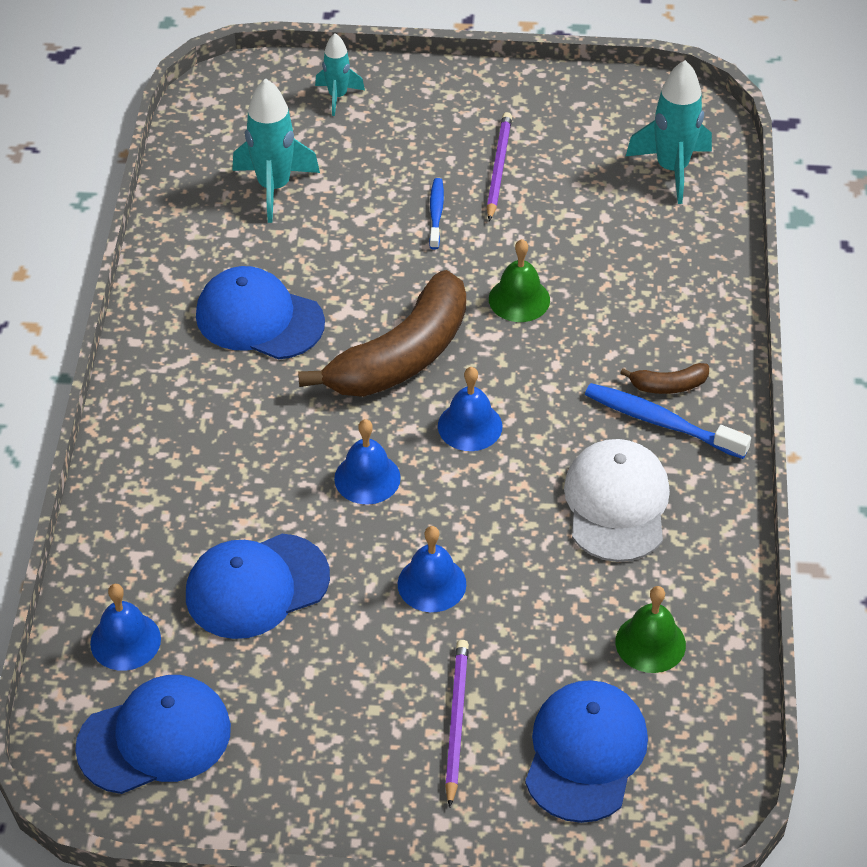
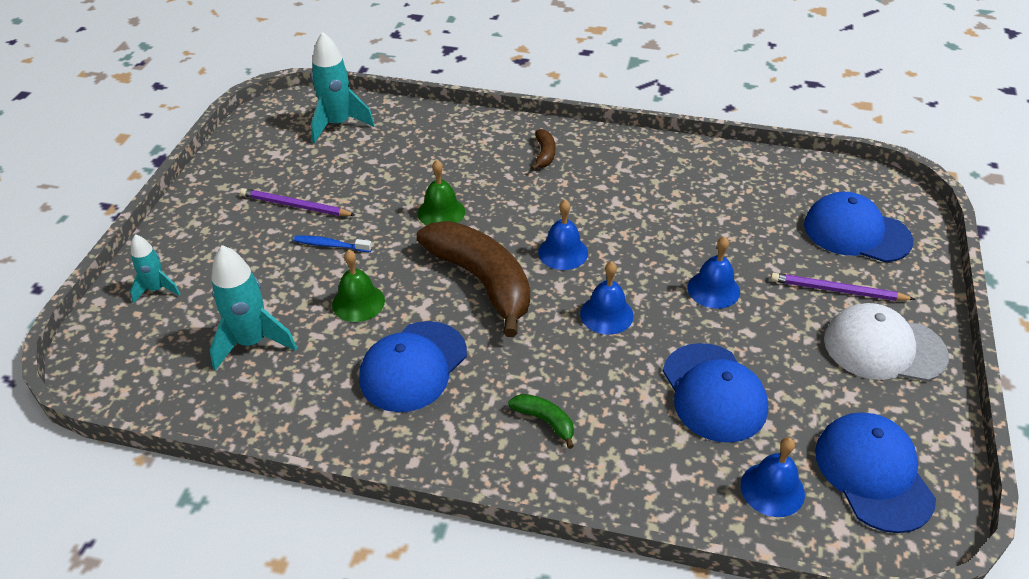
camera: 80 degrees left, 5 degrees down
(197, 438) = (545, 421): none -> green banana
(616, 504) = (646, 191): white cap -> white cap (884, 347)
(650, 643) = (765, 193): green bell -> green bell (358, 302)
(660, 422) = (576, 162): blue toothbrush -> none

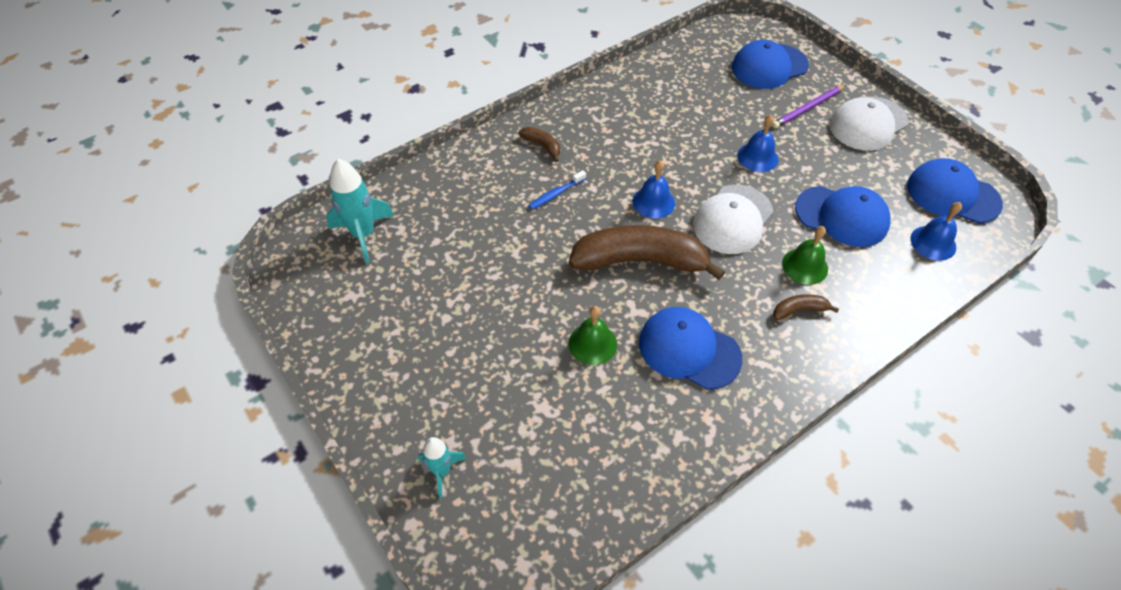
camera: 50 degrees left, 10 degrees up
(252, 342) = (573, 435): turquoise rocket -> none
(296, 206) = (437, 319): purple pencil -> none
(330, 245) = (510, 324): blue toothbrush -> blue toothbrush (556, 194)
(413, 366) = (689, 350): blue cap -> blue cap turned 135 degrees clockwise
(441, 212) = (543, 238): green bell -> green bell (805, 266)
(545, 421) = (799, 310): green banana -> brown banana
(606, 314) = (732, 219): blue bell -> white cap

